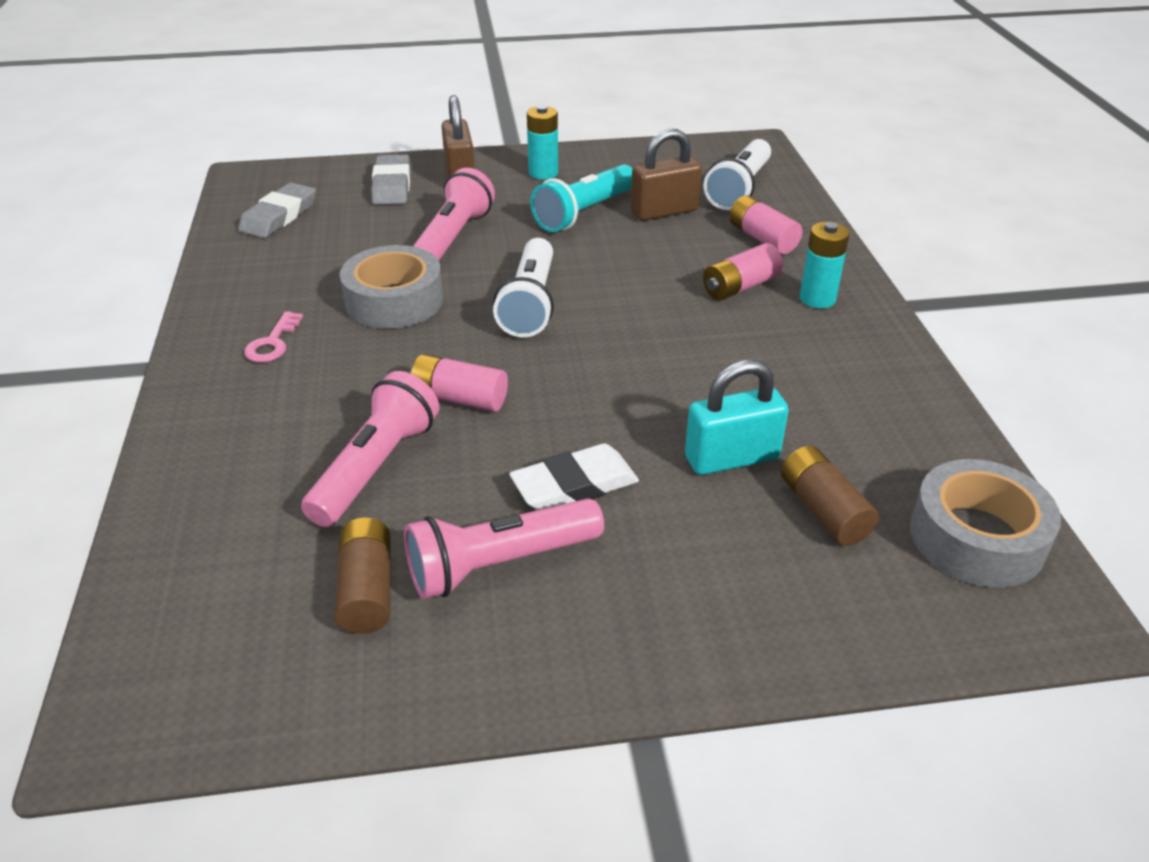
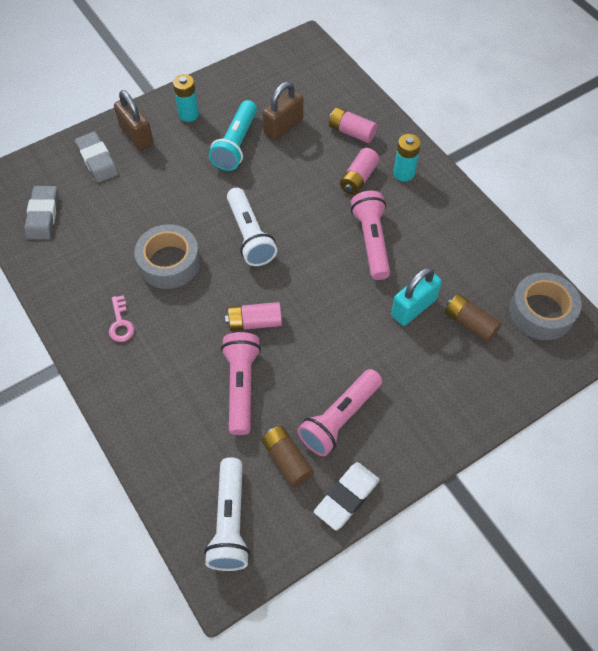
camera: 25 degrees left, 20 degrees up
(453, 238) = (169, 196): pink flashlight -> pink flashlight (371, 241)
(574, 485) = (347, 356): white eraser -> white eraser (346, 497)
(739, 189) = (317, 90): white flashlight -> white flashlight (230, 522)

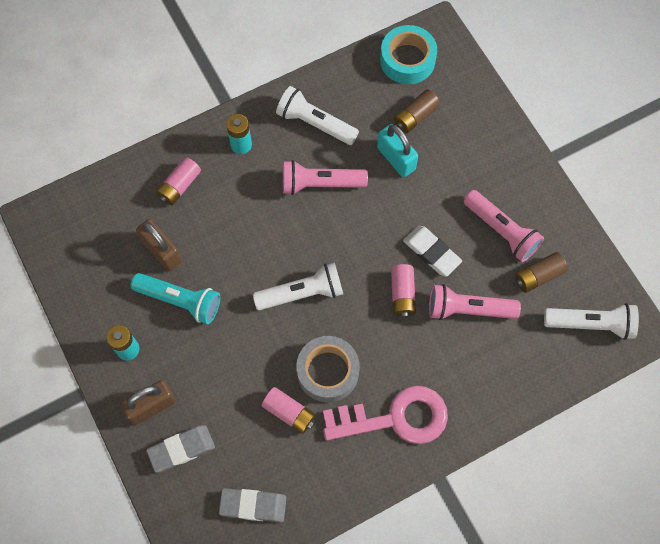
camera: 85 degrees left, 10 degrees up
(120, 323) = (395, 418): pink key -> pink key, size x2.38
(346, 497) = (570, 233): white eraser -> white eraser (432, 252)
(358, 178) = (242, 186): pink battery -> pink battery (289, 413)
(441, 231) = (315, 123): none -> white flashlight
(541, 312) = (407, 60): grey tape -> turquoise tape

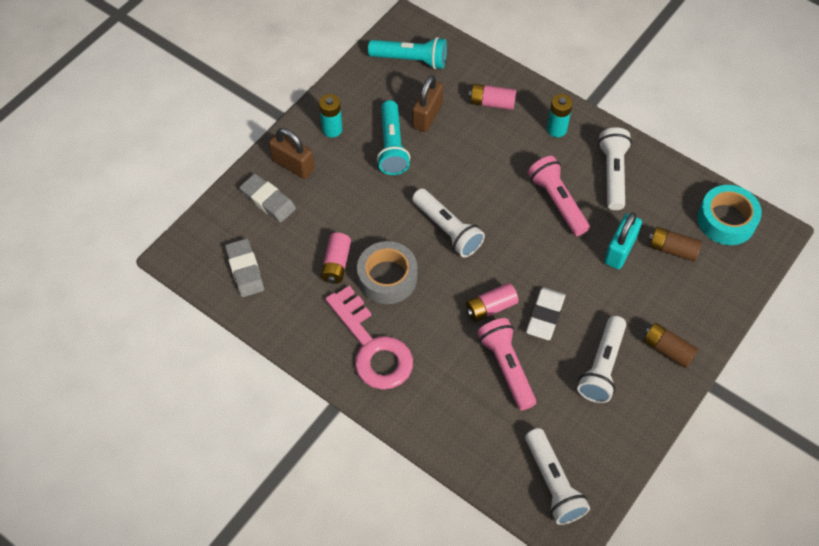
camera: 65 degrees right, 10 degrees down
(84, 235) = (411, 60): none -> turquoise flashlight
(501, 231) = (602, 367): pink flashlight -> white flashlight
(538, 276) = (575, 416): brown battery -> brown battery (667, 349)

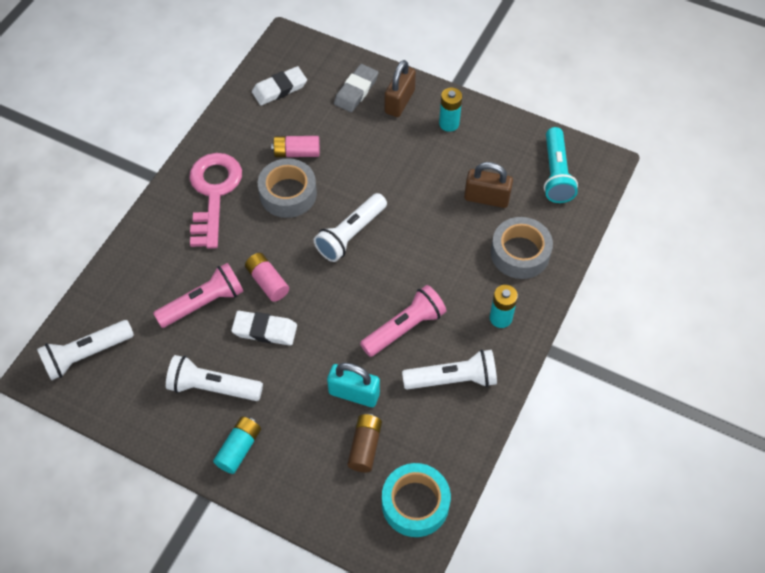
camera: 80 degrees right, 0 degrees up
(245, 270) = (279, 88): grey eraser -> white eraser
(372, 347) = (213, 193): pink key -> pink key turned 135 degrees clockwise
(392, 146) = (440, 174): turquoise flashlight -> none
(492, 103) = (520, 253): pink battery -> grey tape
(667, 349) = (239, 448): brown battery -> turquoise battery

